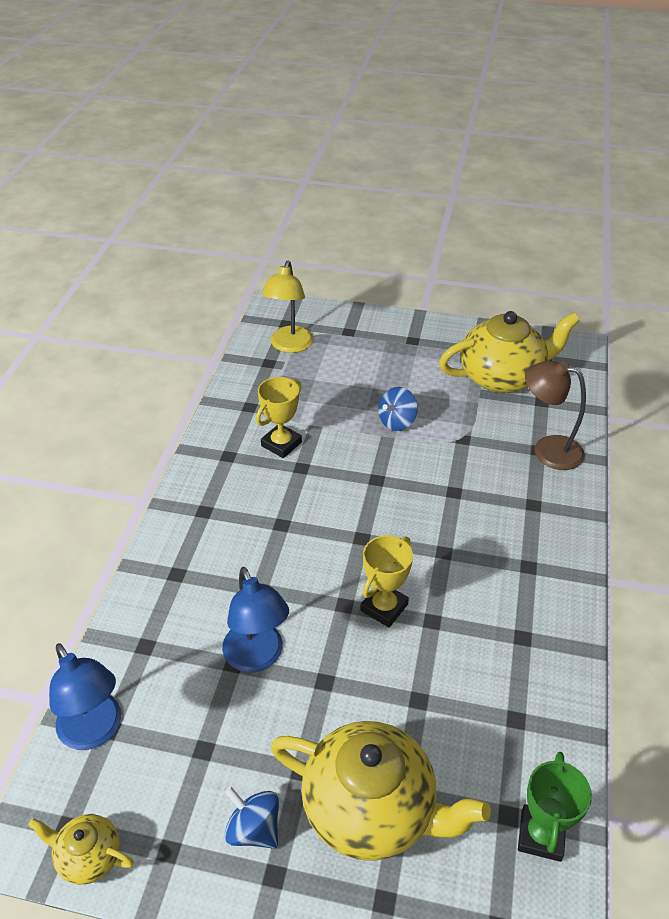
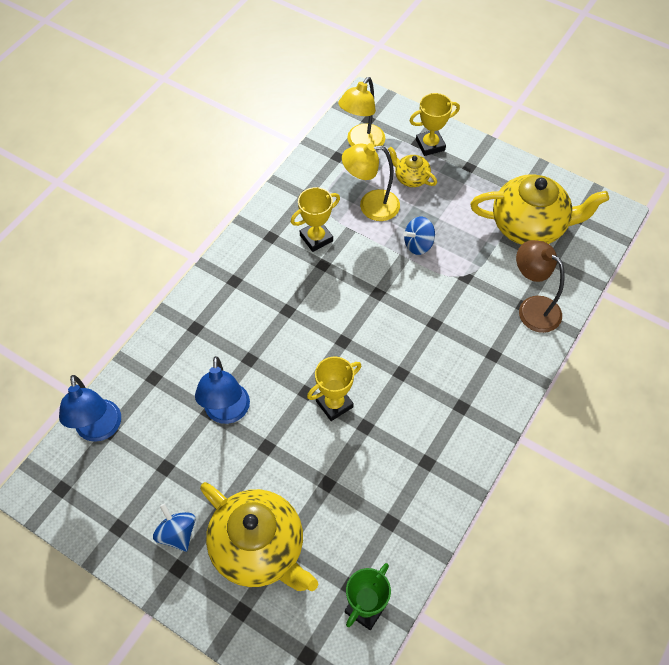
camera: 20 degrees right, 15 degrees up
(88, 856) = (68, 513): yellow teapot -> yellow teapot (411, 178)
(327, 399) = (370, 206): none -> yellow lamp
(362, 331) = (430, 145): none -> yellow trophy

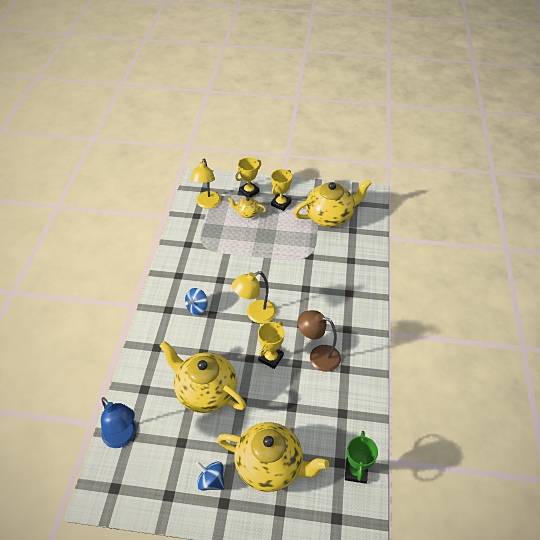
camera: 25 degrees left, 10 degrees down
(227, 413) = (205, 391): blue lamp -> yellow teapot
(316, 238) = (208, 266): yellow trophy -> yellow trophy (281, 204)
(370, 206) = (231, 236): yellow lamp -> yellow lamp (255, 314)
(418, 244) = (272, 248): blue spinning top -> blue spinning top (197, 307)
(532, 308) = (356, 259): brown lamp -> brown lamp (318, 356)

